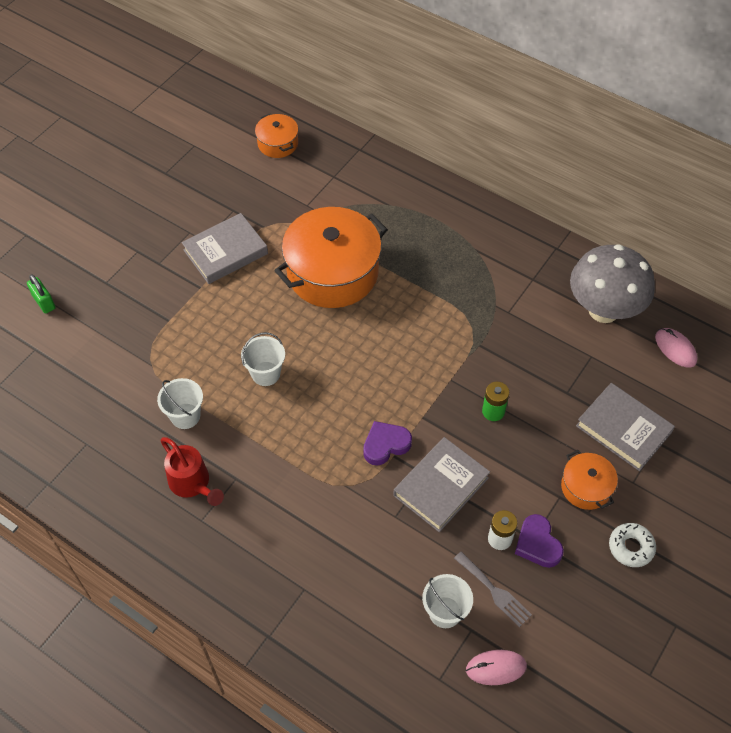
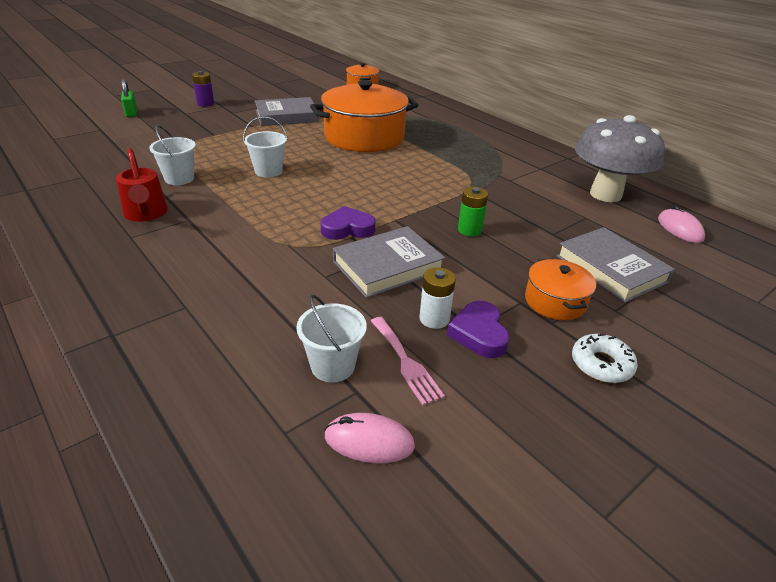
camera: 15 degrees right, 20 degrees down
(115, 252) = (205, 104): none -> purple battery
(494, 591) = (405, 362): grey fork -> pink fork

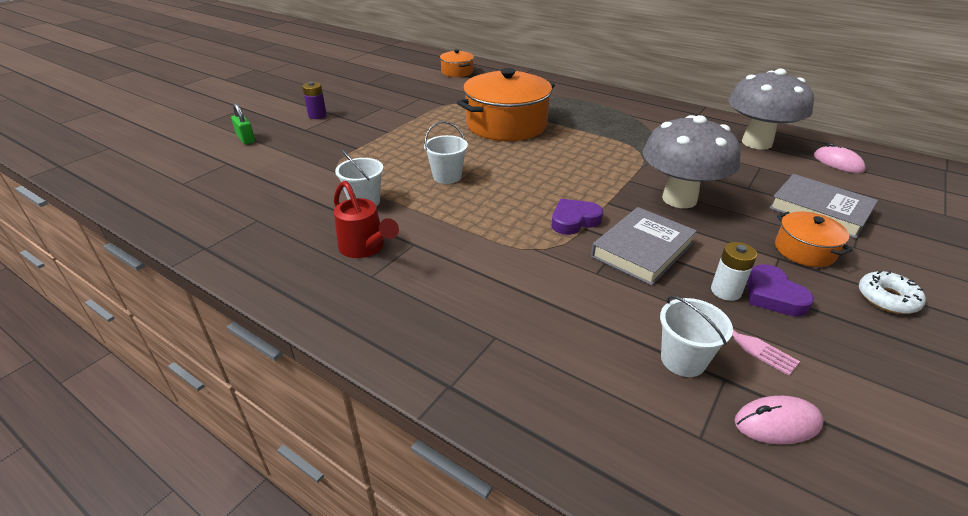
camera: 15 degrees left, 0 degrees up
(287, 116) = (413, 115): grey book -> none
(469, 230) = (679, 199): green battery -> grey mushroom

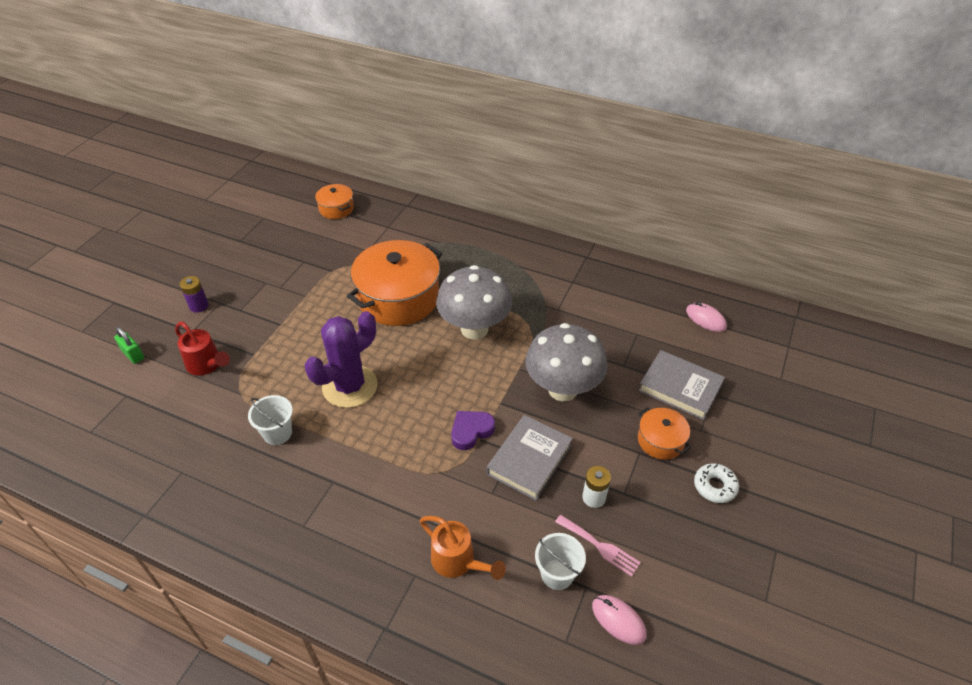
camera: 10 degrees left, 10 degrees up
(365, 248) = (291, 493): red watering can -> red watering can (207, 365)
(447, 176) = (350, 386): white bucket -> purple cactus
(551, 330) = (458, 561): none -> orange watering can
(756, 143) = (637, 297): grey mushroom -> grey mushroom (474, 329)
(773, 295) = (629, 497): purple heart -> none
(777, 423) = (618, 620): pink mouse -> pink mouse turned 60 degrees clockwise

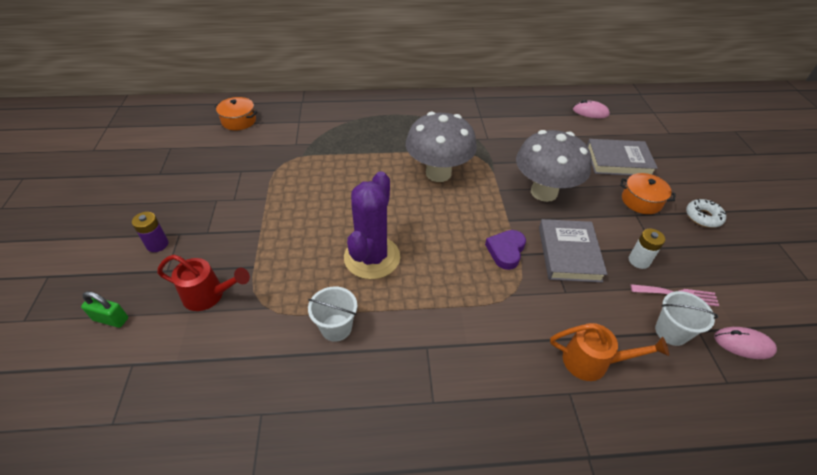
camera: 30 degrees left, 0 degrees up
(398, 298) = (354, 171): orange pot -> none

